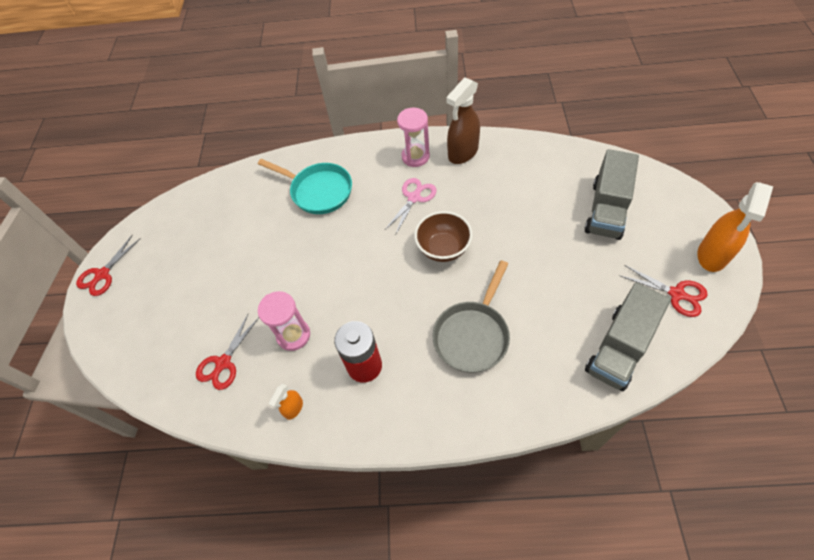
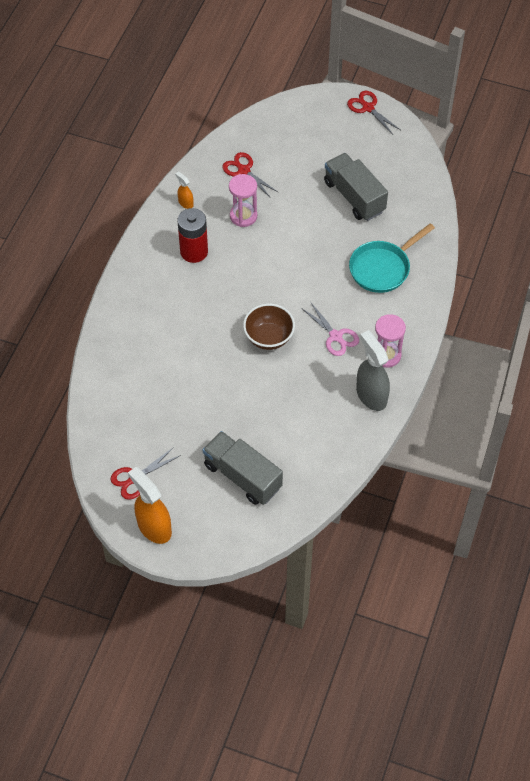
camera: 105 degrees right, 0 degrees up
(463, 153) = (371, 395): brown spray bottle -> grey spray bottle
(473, 335) = (180, 326): grey pan -> none
(620, 348) = (116, 414): grey truck -> grey truck (354, 197)

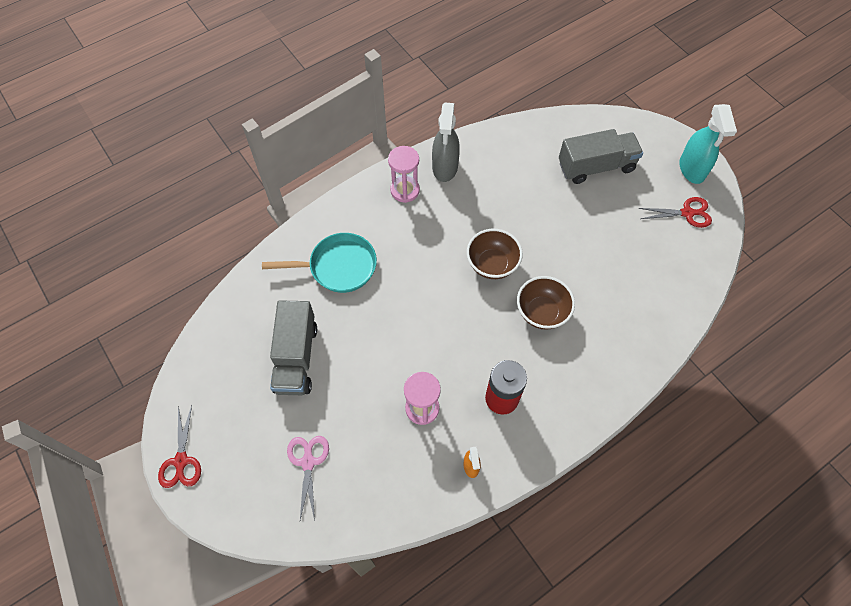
camera: 145 degrees left, 5 degrees up
(154, 527) = (692, 169): orange spray bottle -> turquoise spray bottle
(205, 324) = (542, 312): none -> brown bowl
(242, 476) = (596, 166): grey truck -> grey truck turned 90 degrees counterclockwise
(243, 170) = (379, 468): red scissors -> none
(336, 336) = (433, 230): pink scissors -> pink scissors (308, 462)

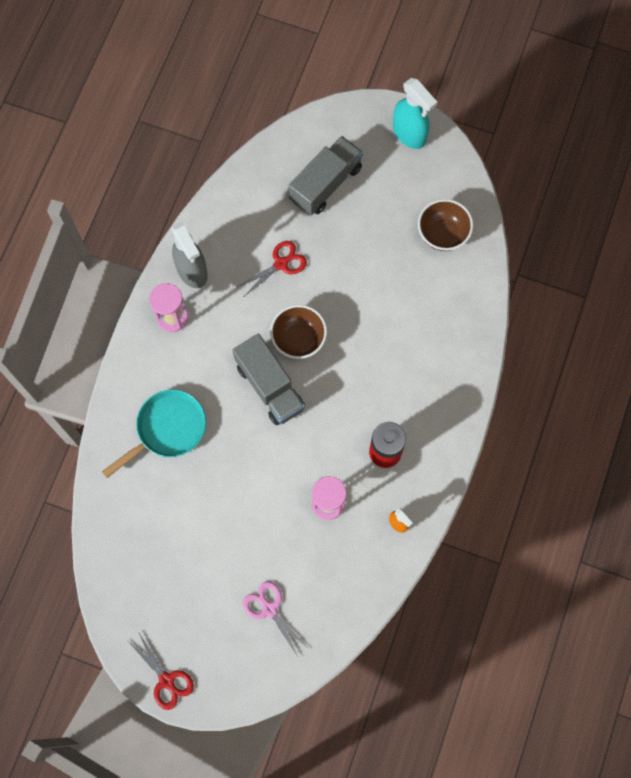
camera: 35 degrees left, 10 degrees up
(296, 357) = (194, 533): grey truck -> grey truck (270, 386)
(542, 312) = (368, 356): brown bowl -> brown bowl (442, 234)
(687, 213) = (431, 182): red scissors -> red scissors (281, 264)

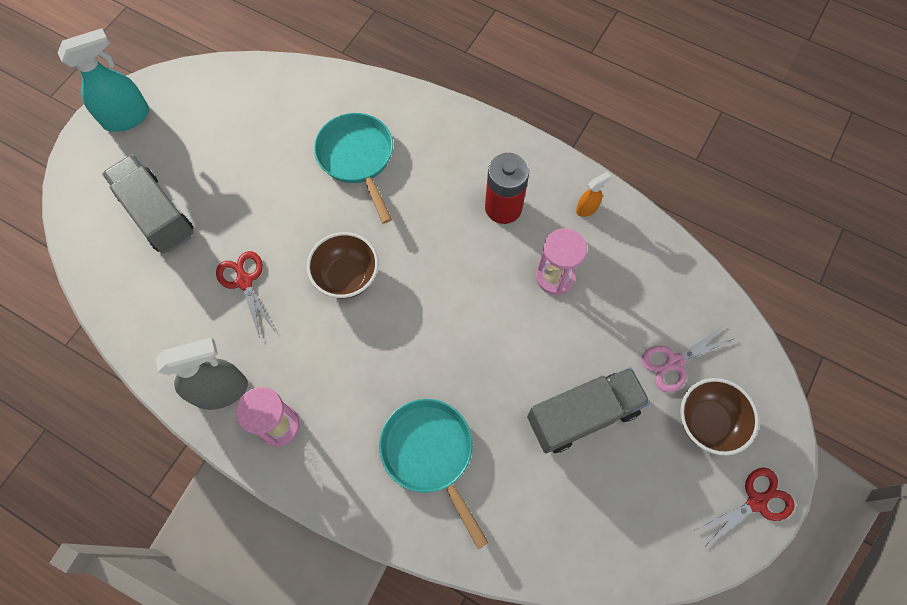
camera: 80 degrees left, 5 degrees down
(270, 386) = (399, 319): grey truck -> grey truck (582, 415)
(408, 324) = (357, 158): none -> turquoise pan
(442, 234) = (260, 107): brown bowl -> brown bowl (707, 422)

